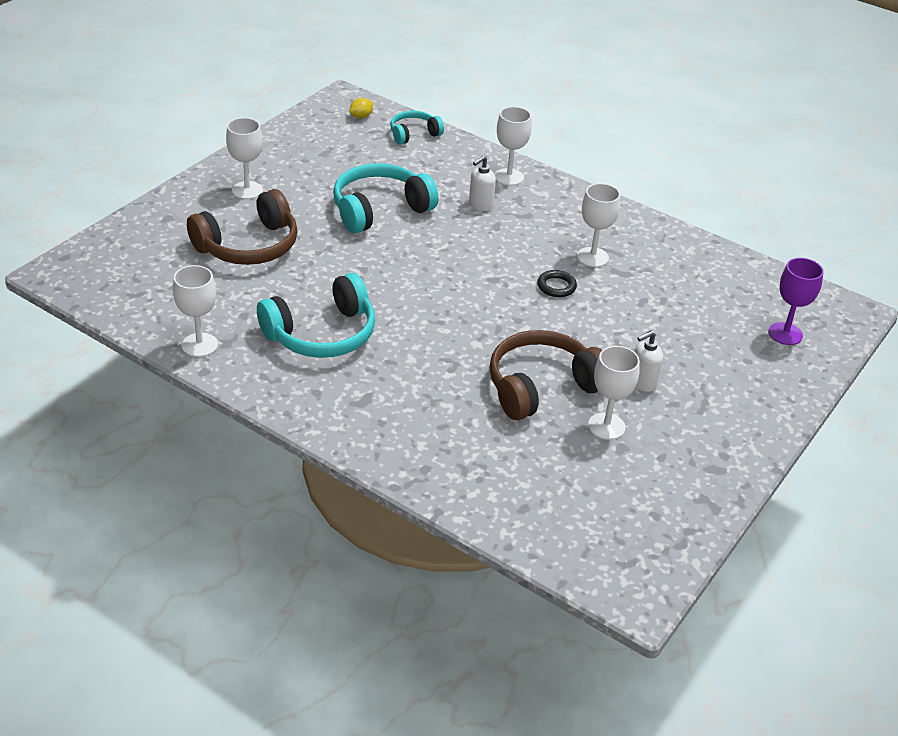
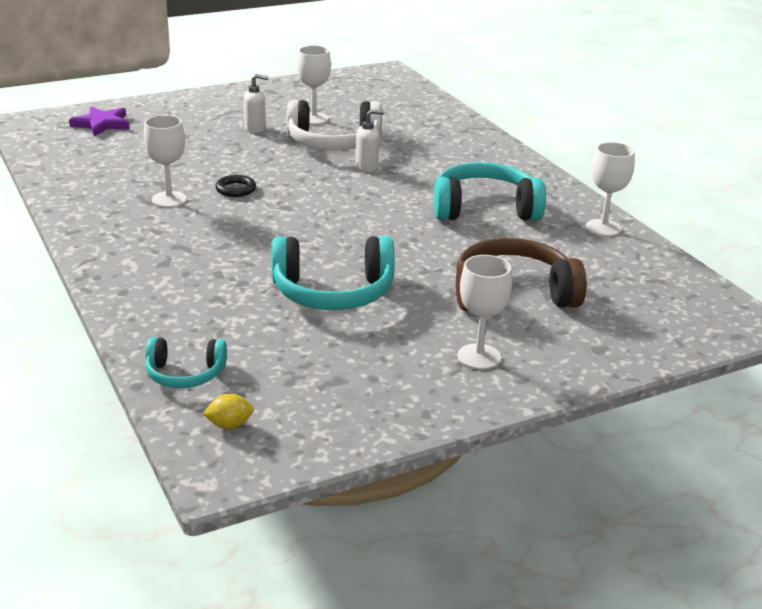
camera: 150 degrees left, 10 degrees down
(480, 205) = (214, 268): white soap dispenser -> white soap dispenser (367, 167)
(509, 177) = (140, 287): white goblet -> none
(542, 387) = (333, 143): brown headphones -> white headphones
(785, 334) = (102, 124): purple goblet -> purple star

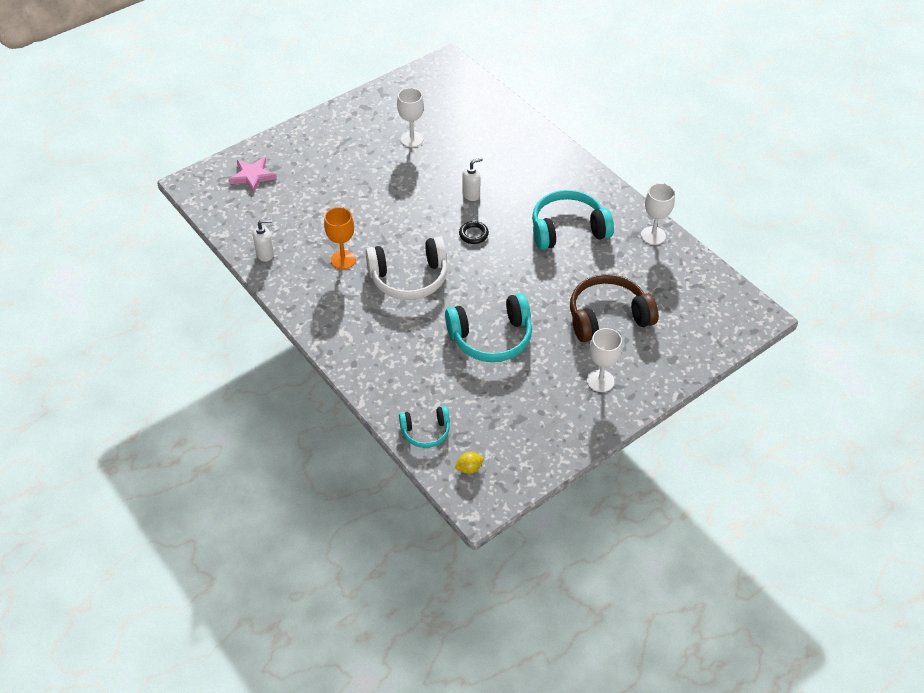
camera: 10 degrees left, 20 degrees up
(102, 124) = (252, 176): purple star -> pink star
(169, 199) = (343, 260): white goblet -> orange goblet
(235, 189) = (386, 239): black ring -> black ring (473, 234)
(255, 128) = (372, 160): white soap dispenser -> white soap dispenser (265, 254)
(333, 143) = (437, 168): white headphones -> white headphones (409, 278)

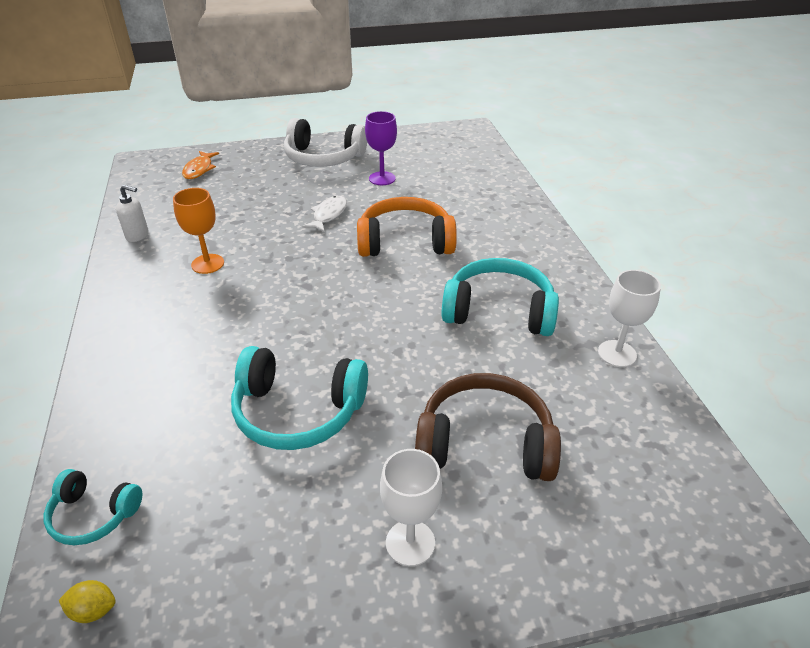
camera: 25 degrees right, 10 degrees down
(252, 176) = (199, 169): pink star -> orange fish
(397, 188) = (328, 215): none -> white fish
(409, 278) = (260, 304): white headphones -> white headphones (323, 157)
(412, 139) = (382, 178): white goblet -> purple goblet
(471, 194) = (405, 242): white soap dispenser -> orange headphones
(473, 234) = (375, 282): black ring -> none

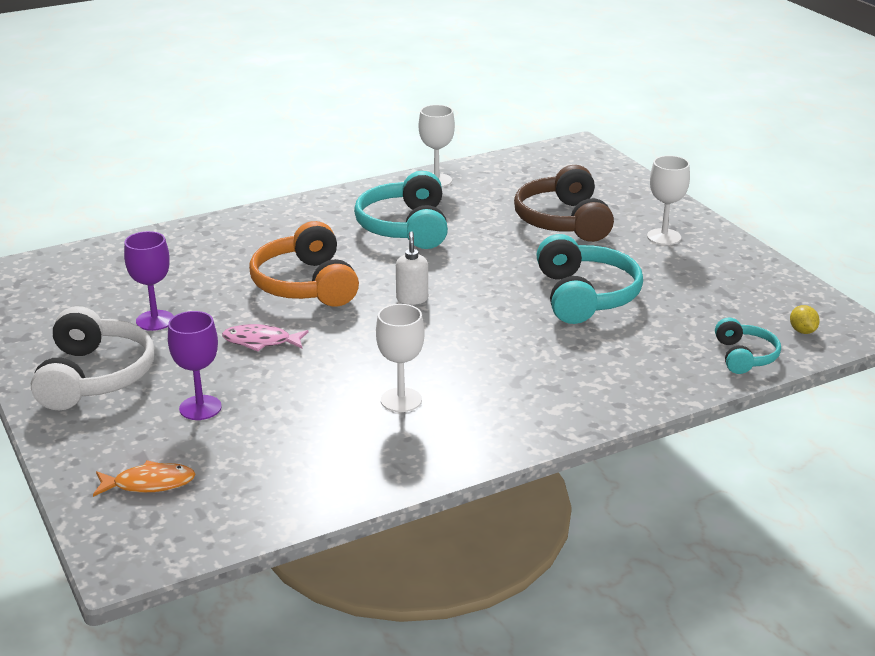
camera: 105 degrees left, 10 degrees down
(137, 235) = (360, 476): white soap dispenser -> white soap dispenser (412, 299)
(207, 264) = (401, 400): orange goblet -> white goblet
(262, 188) = (200, 408): none -> purple goblet
(328, 215) = (261, 341): white fish -> pink fish

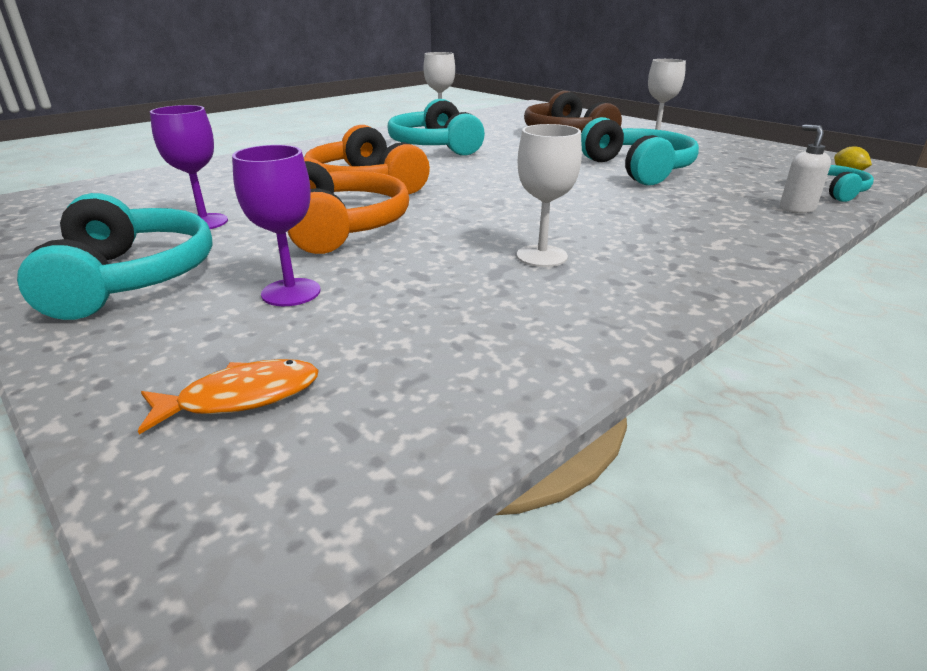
camera: 15 degrees left, 0 degrees up
(94, 377) = (129, 278): white headphones -> turquoise headphones
(261, 341) = (340, 226): pink fish -> orange headphones
(412, 299) = (480, 184): white soap dispenser -> white soap dispenser (796, 208)

